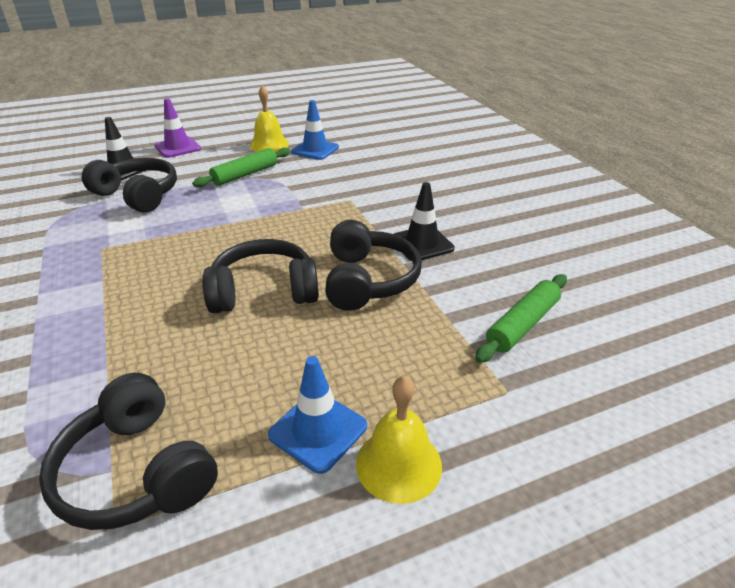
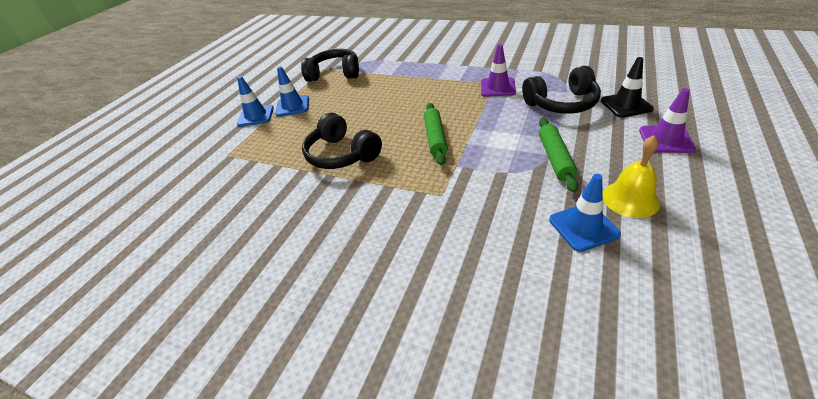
camera: 140 degrees right, 5 degrees up
(114, 242) = (497, 87): none -> purple traffic cone
(264, 291) = (384, 119): black headphones -> none
(398, 464) = (256, 116): yellow bell -> blue traffic cone
(422, 244) = (339, 196): black traffic cone -> none
(522, 324) = (233, 187): green rolling pin -> green rolling pin (435, 138)

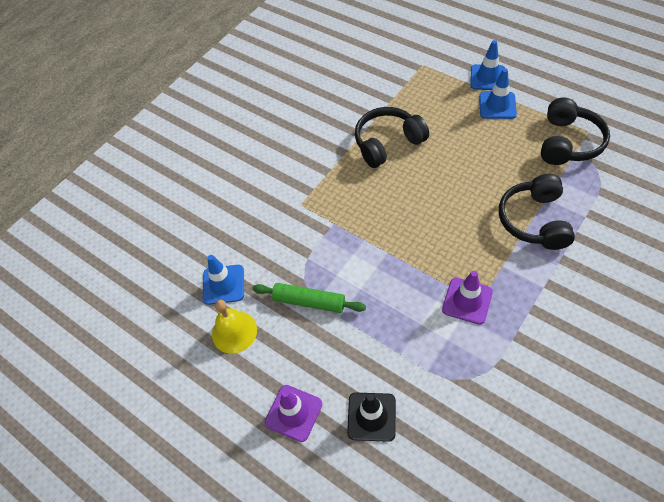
camera: 105 degrees right, 15 degrees up
(435, 138) = (383, 216): green rolling pin -> none
(562, 104) = (401, 351): black headphones -> black headphones (534, 220)

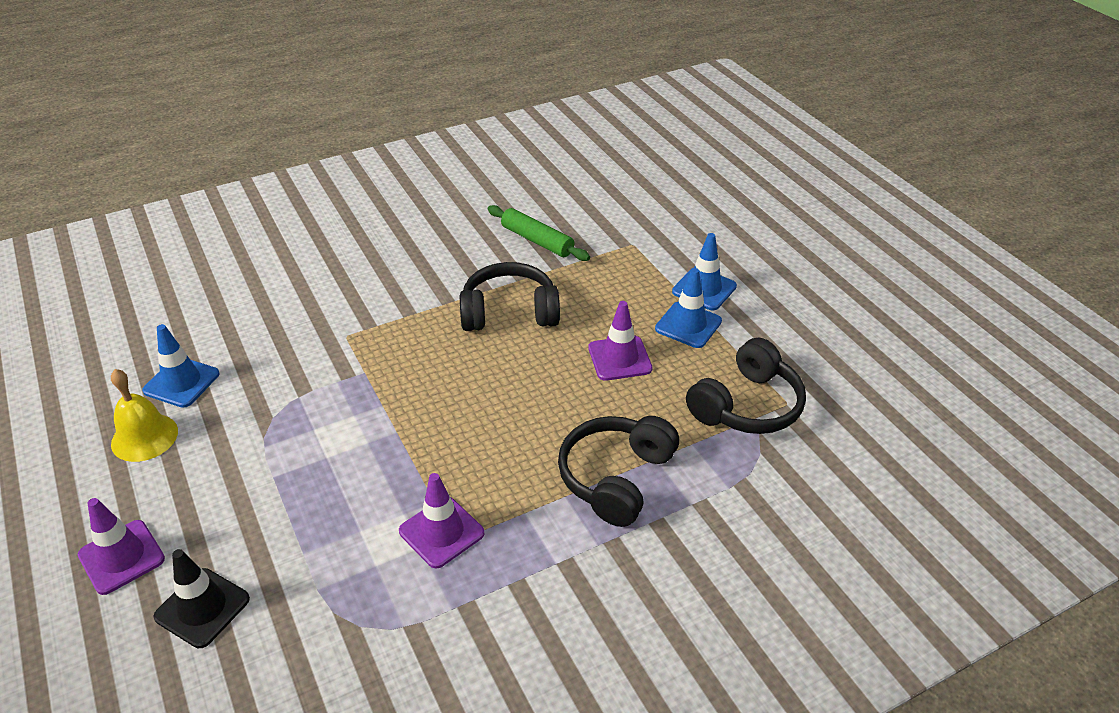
camera: 20 degrees right, 15 degrees down
(309, 301) = (255, 444): green rolling pin -> green rolling pin (537, 240)
(476, 145) = (619, 358): none -> purple traffic cone

